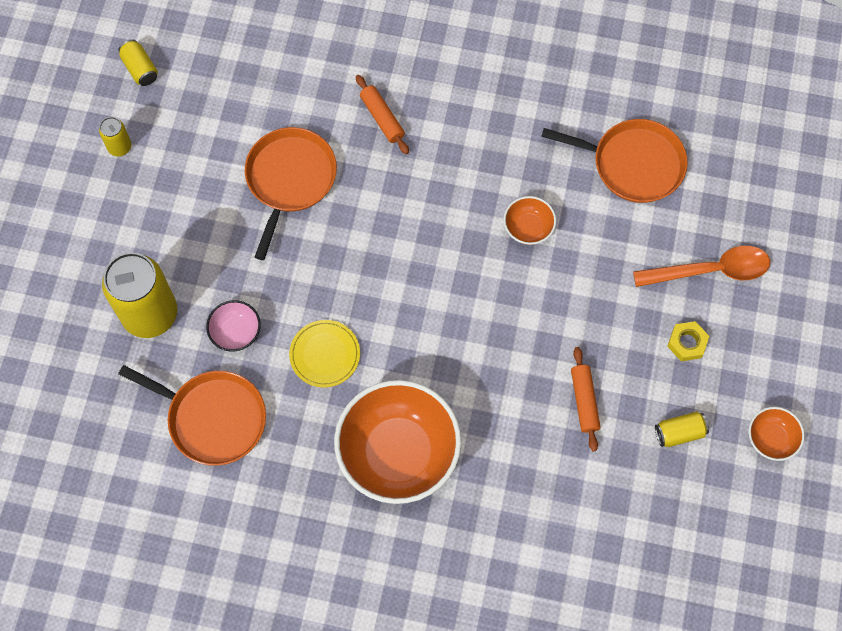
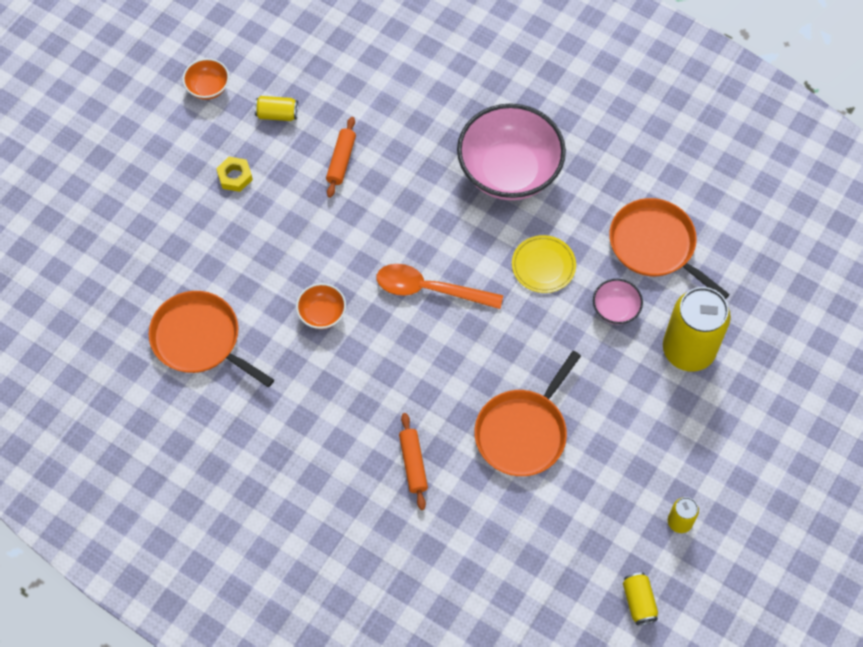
camera: 160 degrees left, 5 degrees down
(398, 453) = (509, 171): orange bowl -> pink bowl
(711, 270) = (183, 226): orange spoon -> orange spoon (429, 289)

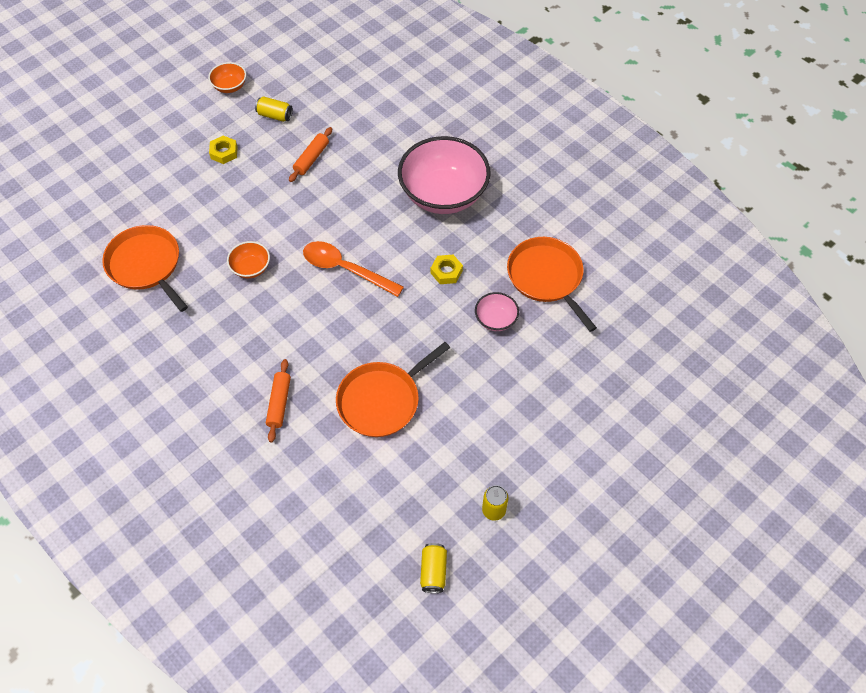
camera: 15 degrees right, 5 degrees down
(543, 265) = (446, 272): yellow plate -> yellow nut
(688, 350) = (548, 367): yellow can -> none

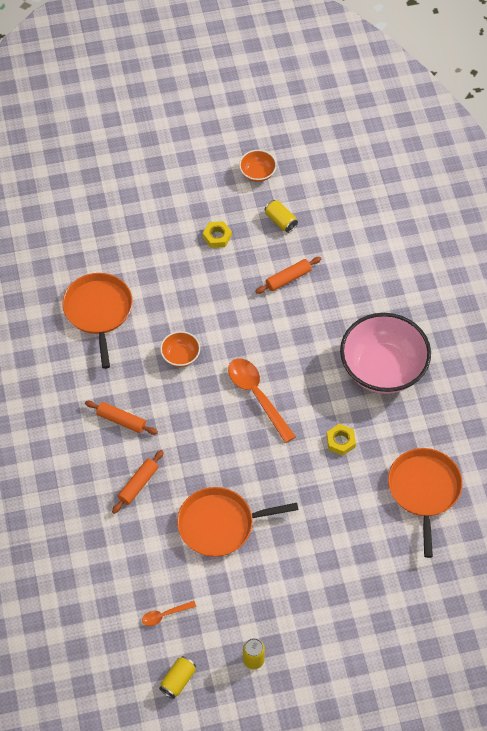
camera: 30 degrees right, 0 degrees up
(227, 352) = (121, 420): none -> orange rolling pin
(380, 514) = (164, 615): none -> orange spoon
(495, 319) = (355, 505): pink bowl -> none

